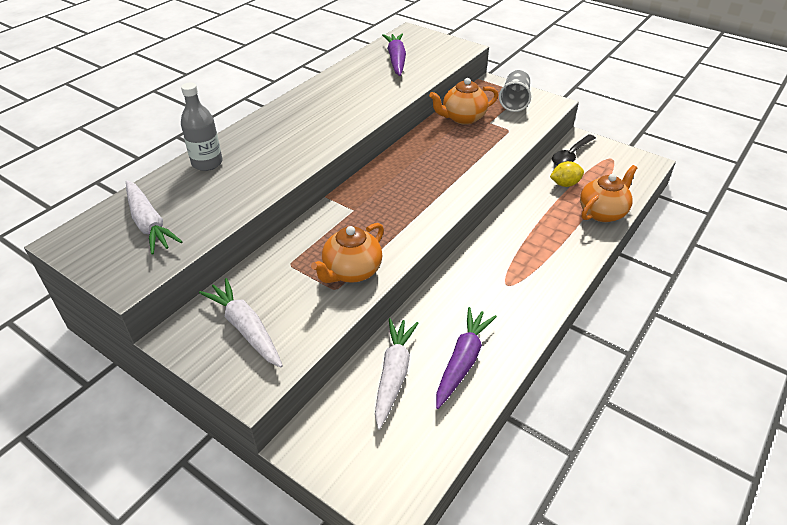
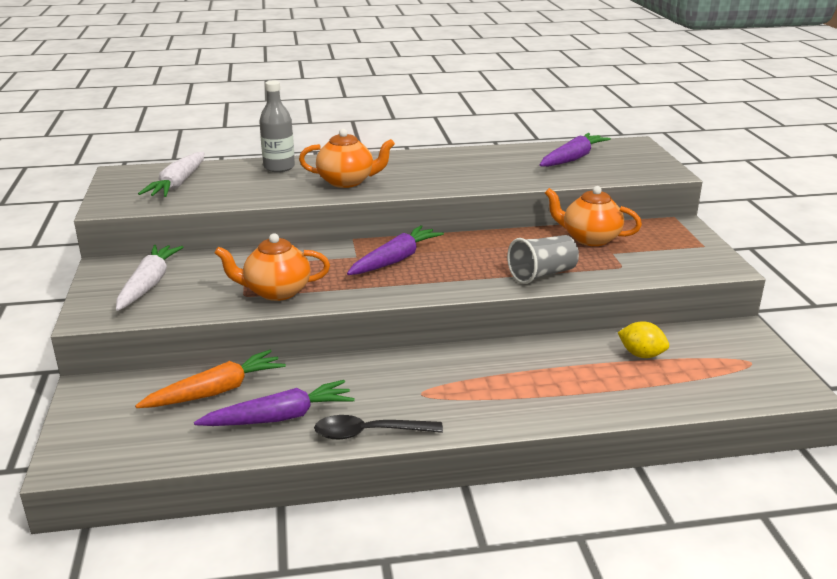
camera: 45 degrees right, 15 degrees down
(383, 198) = (395, 260): none -> purple carrot
(393, 374) = (216, 391): white carrot -> orange carrot
(514, 101) = (678, 248): grey cup -> grey cup (542, 274)
(571, 155) = (700, 336): black spoon -> black spoon (369, 433)
(602, 212) = (639, 398): orange teapot -> orange teapot (347, 181)

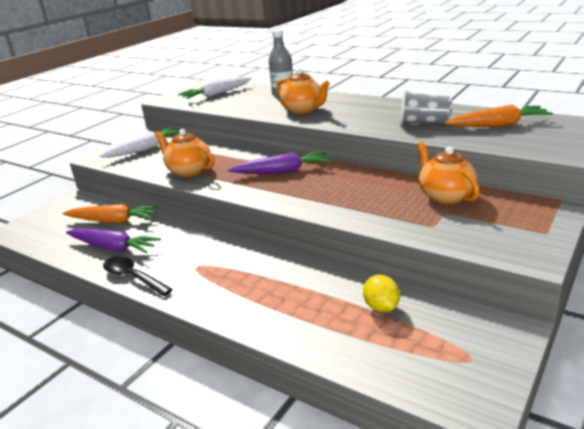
camera: 45 degrees right, 0 degrees up
(542, 274) = (358, 211): grey cup -> grey cup (423, 123)
(572, 159) = (498, 125): purple carrot -> orange carrot

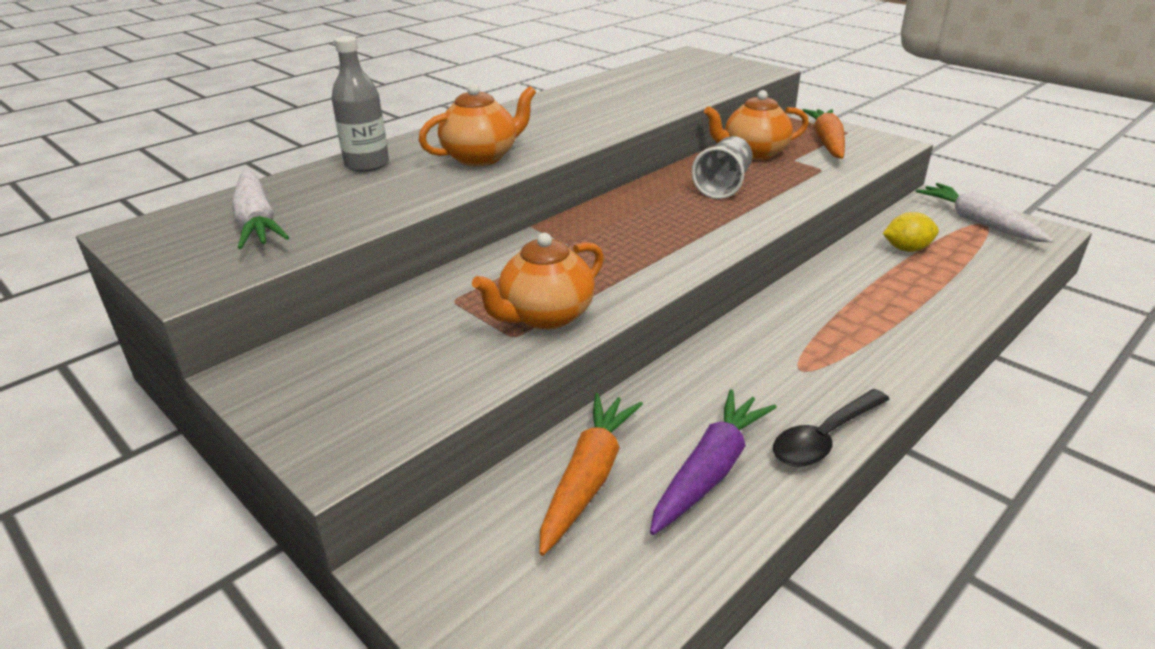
camera: 80 degrees left, 5 degrees up
(145, 149) = (358, 374): white carrot -> white carrot (978, 222)
(282, 171) = (616, 232): purple carrot -> none
(423, 123) = (626, 103): grey cup -> grey cup (723, 185)
(498, 125) = (664, 78): orange carrot -> orange carrot (827, 142)

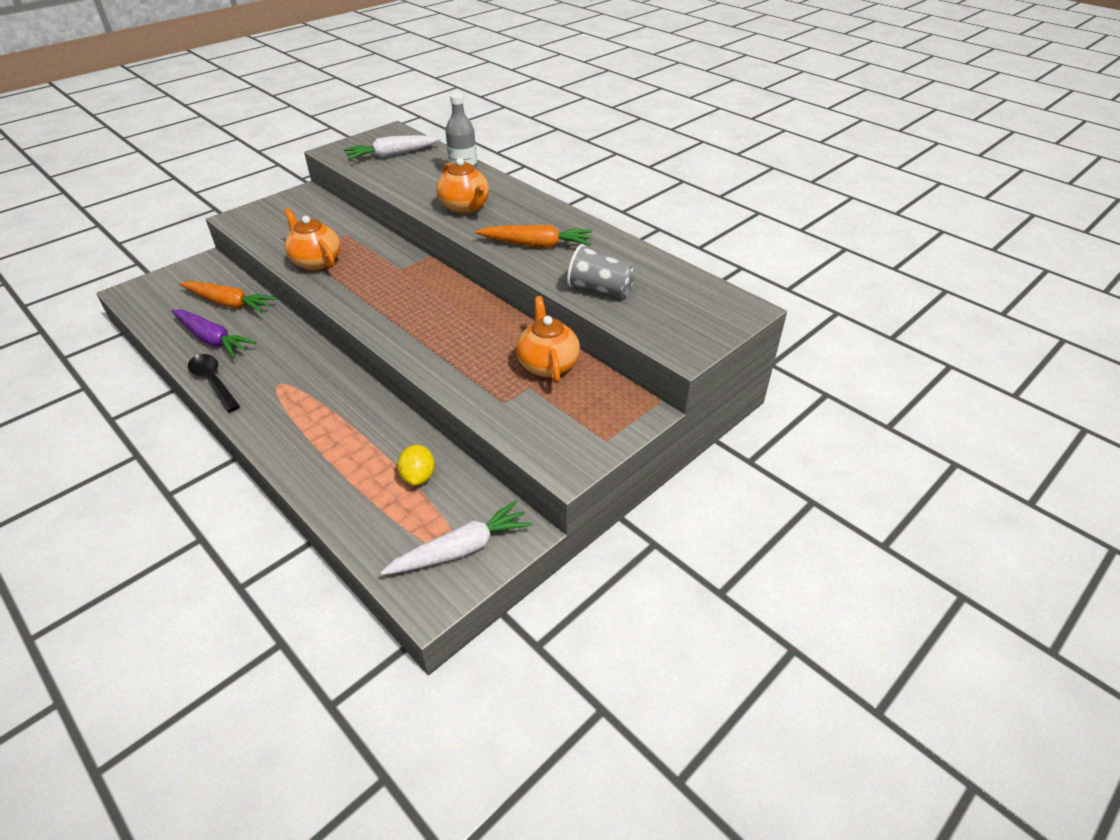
camera: 90 degrees right, 10 degrees up
(723, 185) = (478, 339): grey cup -> grey cup (600, 289)
(827, 142) = (574, 418): orange carrot -> orange carrot (536, 245)

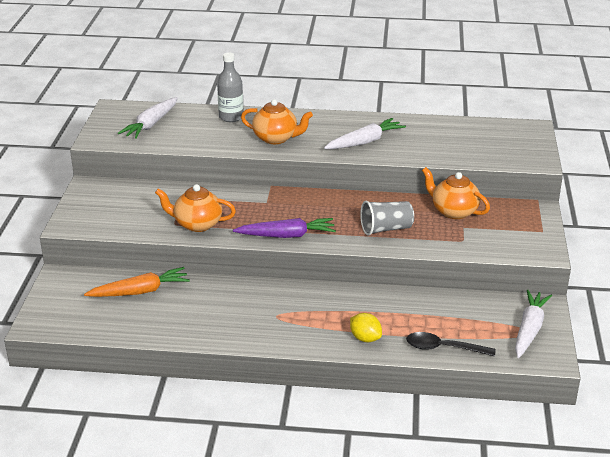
camera: 40 degrees left, 10 degrees down
(212, 339) = (175, 317): purple carrot -> purple carrot (287, 235)
(213, 382) = (228, 338): black spoon -> black spoon (443, 348)
(418, 477) = (451, 312): yellow lemon -> yellow lemon (365, 338)
(536, 245) = (365, 142): orange carrot -> white carrot
(600, 289) = (445, 150): grey cup -> grey cup (386, 229)

